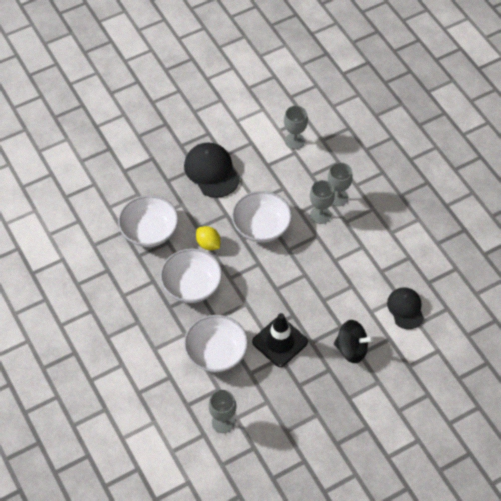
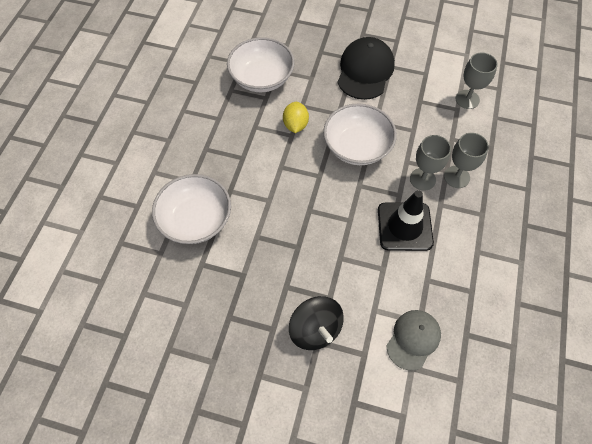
camera: 45 degrees right, 5 degrees up
(192, 285) = (243, 146): white bowl -> none
(223, 422) = (128, 286): grey goblet -> none
(280, 342) = (258, 260): black traffic cone -> black traffic cone (404, 226)
(405, 309) = (413, 339): black cap -> grey cap

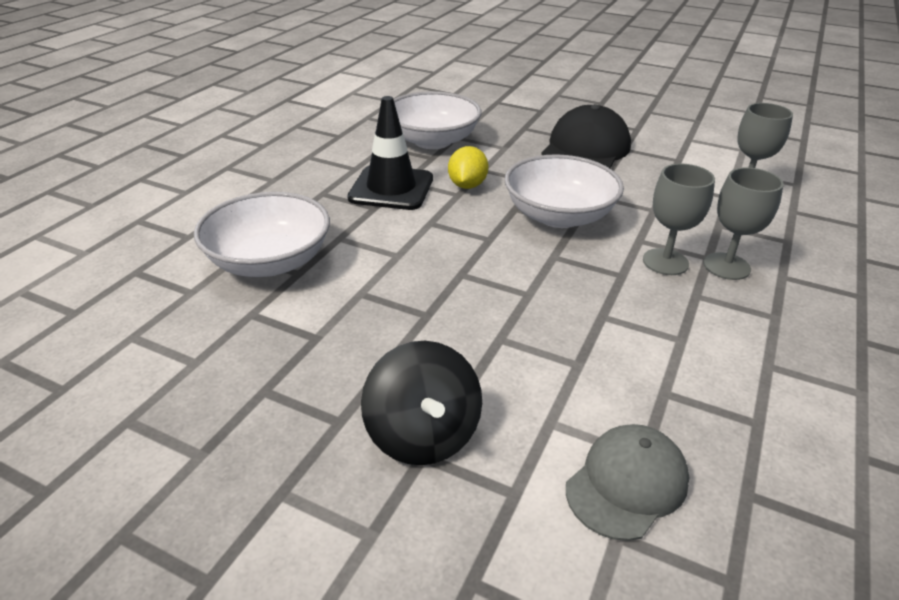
camera: 10 degrees right, 25 degrees down
(404, 226) = (627, 314): black traffic cone -> black traffic cone (391, 188)

